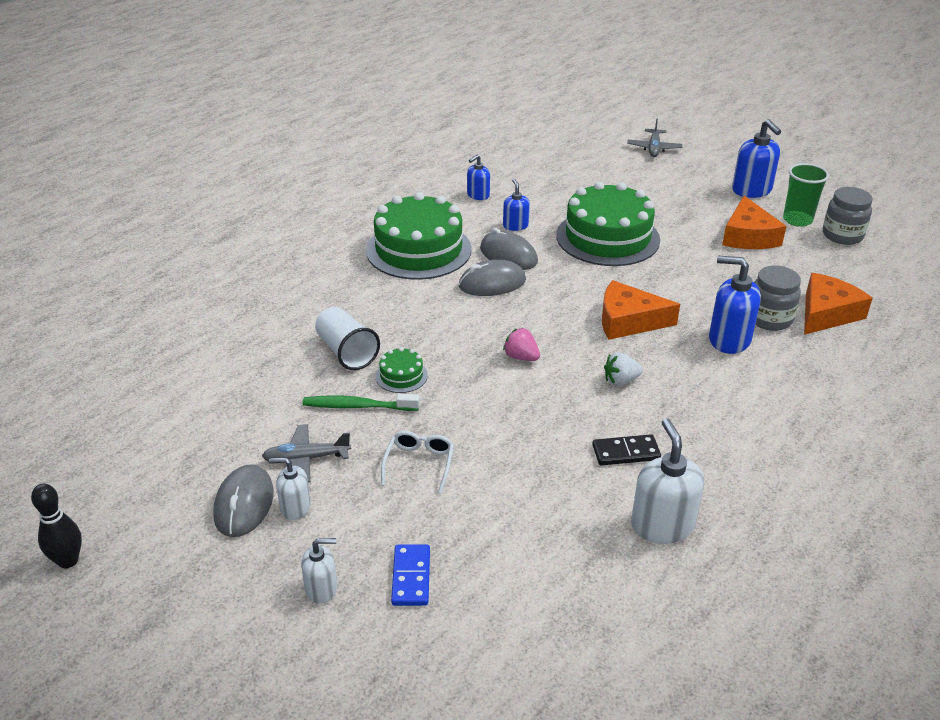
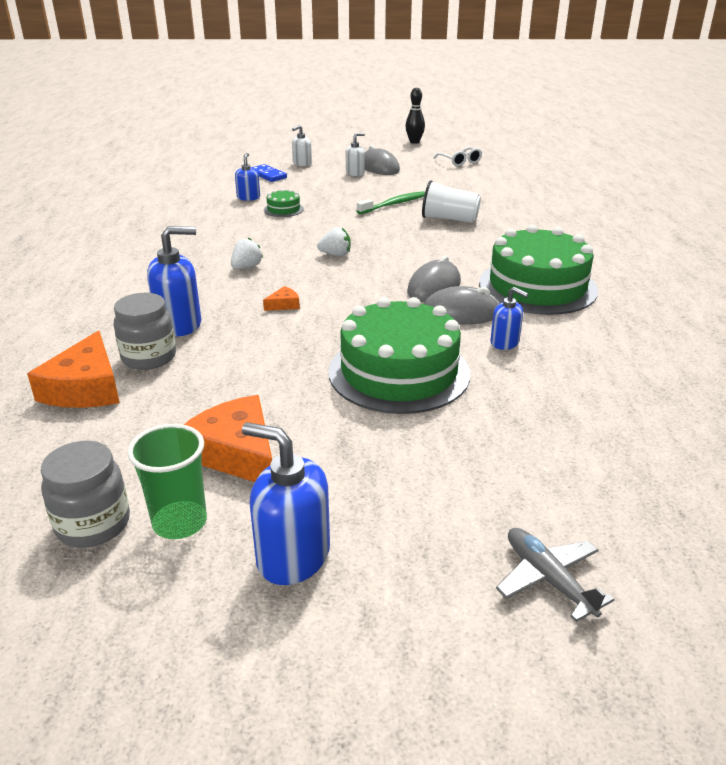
camera: 140 degrees right, 5 degrees down
(306, 459) = (381, 184): grey plane -> none
(401, 376) = (395, 221): green cake -> green cake (283, 209)
(419, 464) = (321, 199): white glasses -> white glasses (460, 162)
(478, 195) = (601, 358): blue soap dispenser -> blue soap dispenser (248, 197)
(521, 357) = (335, 254): pink strawberry -> white strawberry
(626, 452) = (205, 238): black domino -> none
(628, 321) = (284, 305): orange cheese -> orange cheese, size x0.45
(662, 525) = (155, 221): white soap dispenser -> none

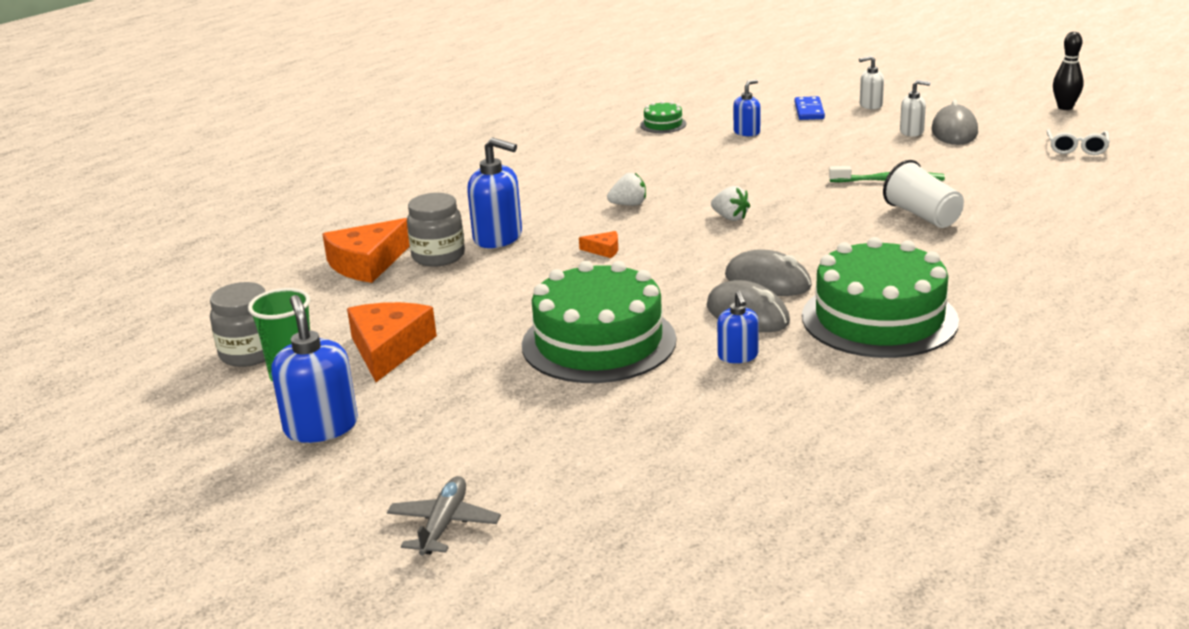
camera: 45 degrees right, 5 degrees down
(283, 209) = (760, 155): green cake -> green cake (663, 124)
(434, 287) = (768, 281): grey mouse -> grey mouse turned 45 degrees clockwise

